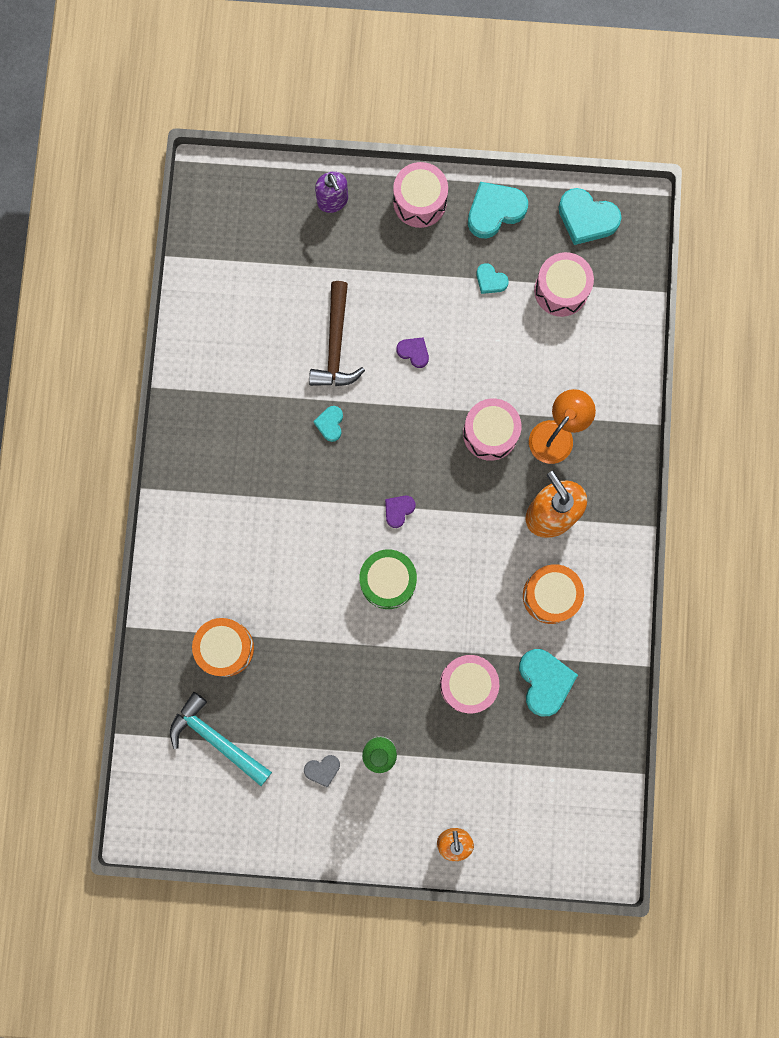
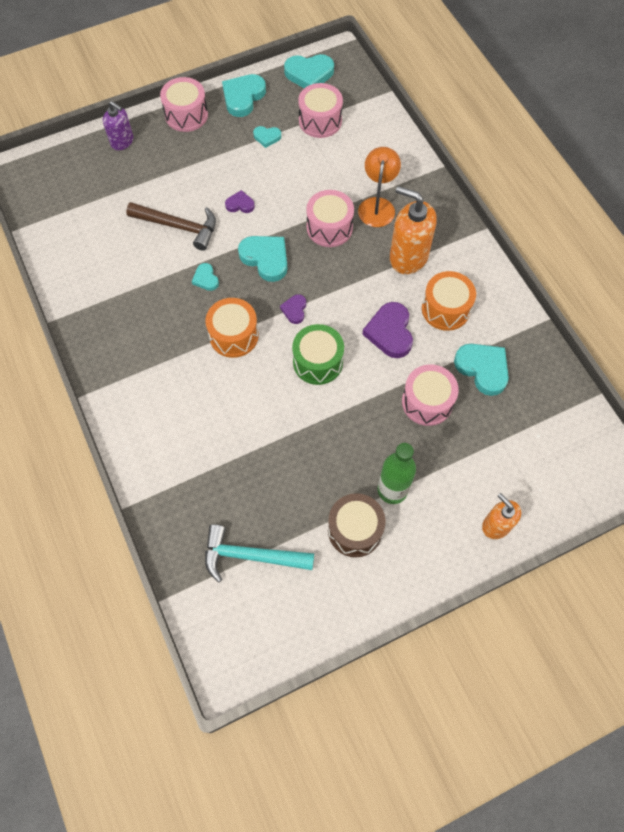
camera: 30 degrees left, 15 degrees down
(225, 648) = (217, 479): orange drum -> orange drum (234, 335)
(322, 770) = (355, 530): grey heart -> brown drum
(335, 345) = (178, 226): brown hammer -> brown hammer turned 45 degrees counterclockwise
(403, 434) = (265, 259): none -> turquoise heart
(478, 589) = (390, 332): none -> purple heart

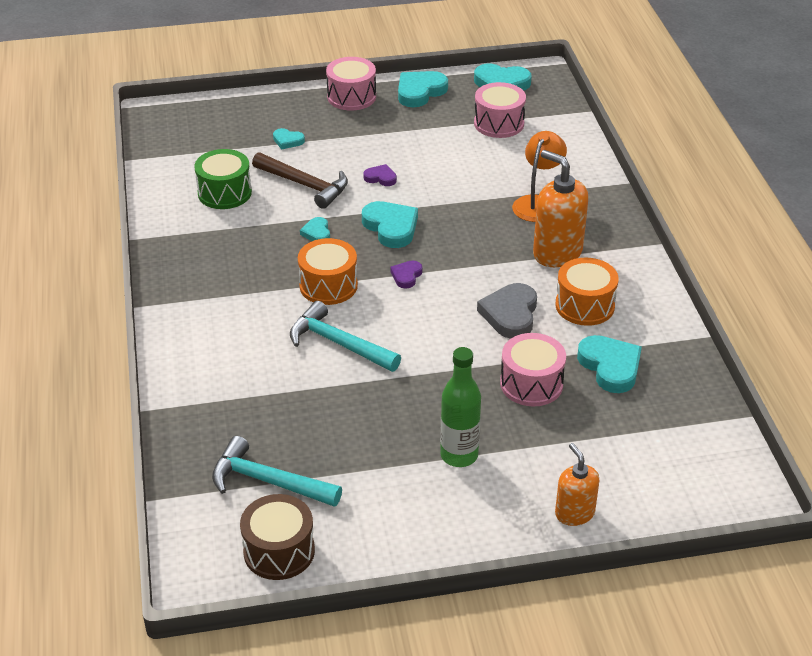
camera: 15 degrees right, 25 degrees down
(122, 141) = (273, 107): purple soap dispenser -> none
(262, 396) = (339, 343): none -> turquoise hammer
(267, 137) = (433, 128): turquoise heart -> turquoise heart (288, 141)
(318, 362) = (415, 325): green drum -> green drum (224, 193)
(329, 228) = (474, 213): pink drum -> none
(355, 530) = (400, 483): brown drum -> brown drum (279, 551)
(390, 332) = (510, 314): purple heart -> grey heart

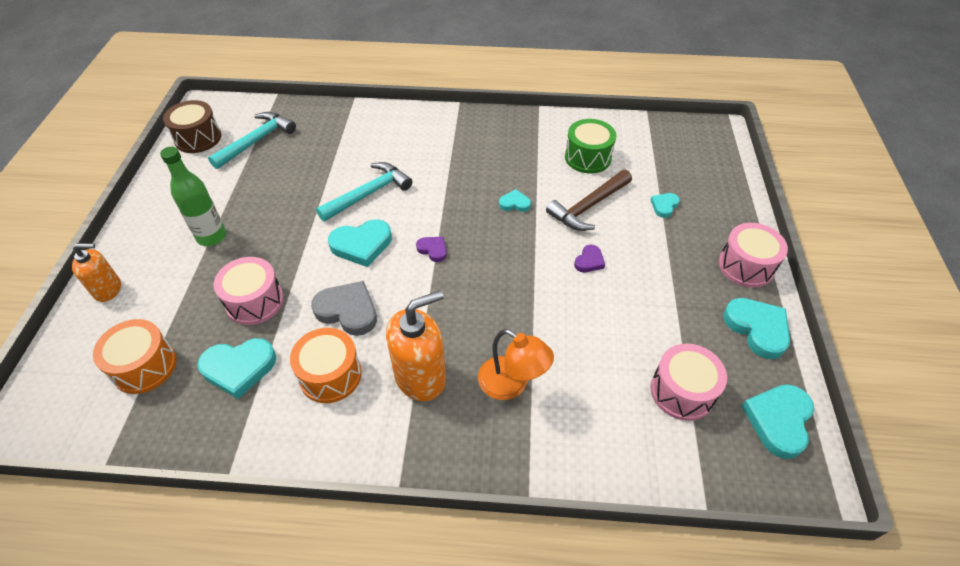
camera: 105 degrees right, 10 degrees up
(328, 285) = (441, 199): orange drum -> orange drum (144, 366)
(391, 227) = (507, 253): turquoise heart -> turquoise heart (361, 245)

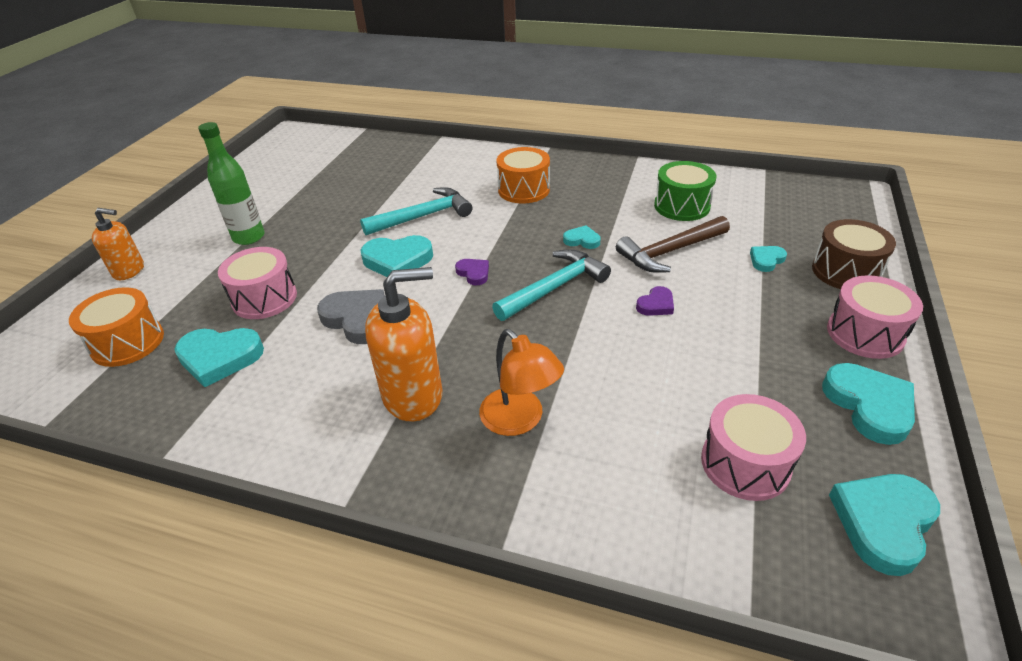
camera: 15 degrees right, 10 degrees down
(198, 138) = (275, 157): brown drum -> brown drum (845, 271)
(256, 141) = (329, 163): turquoise hammer -> turquoise hammer (554, 288)
(330, 375) = (312, 379): orange drum -> orange drum (524, 190)

